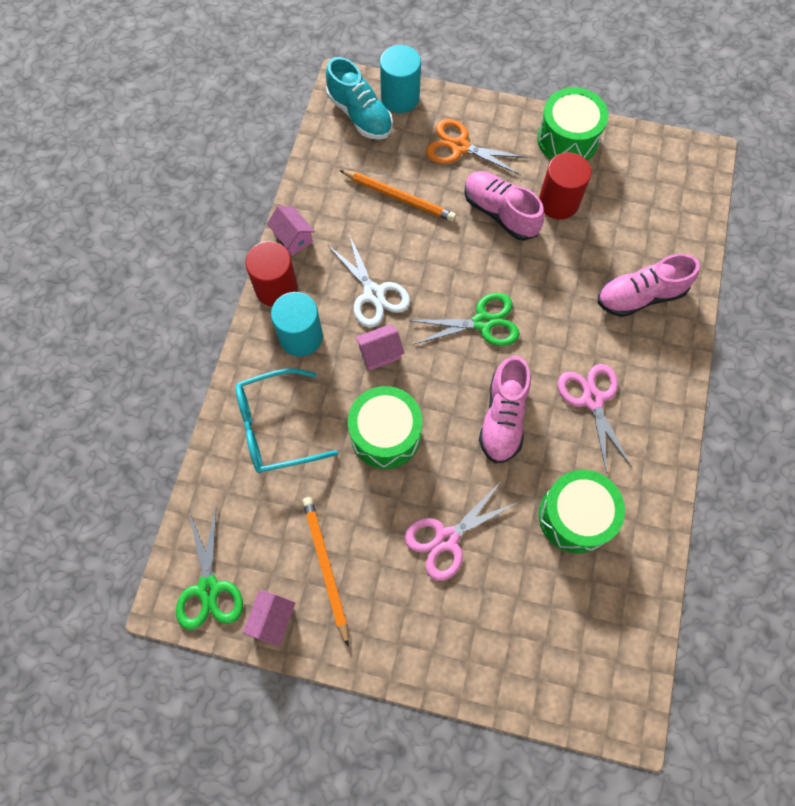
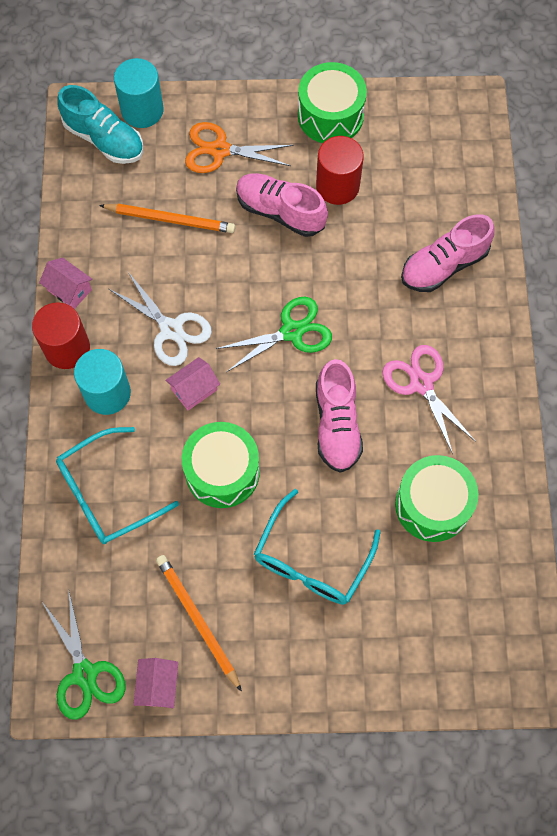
camera: 15 degrees left, 0 degrees up
(446, 539) = (311, 560): pink scissors -> turquoise glasses

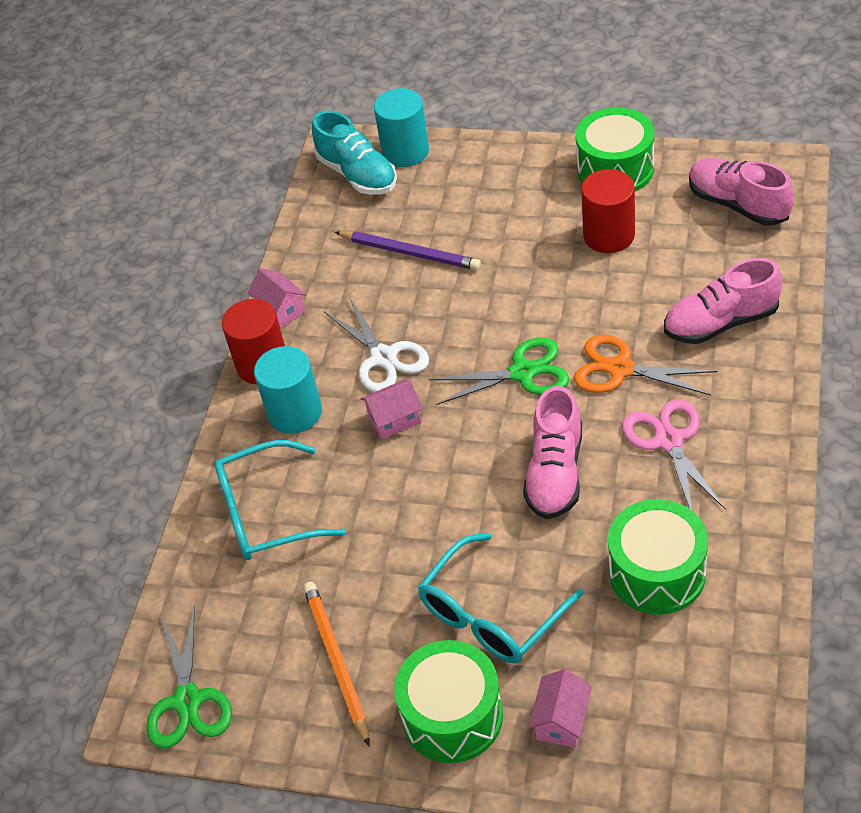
camera: 20 degrees right, 20 degrees down
(158, 685) = (270, 727): pink house -> pink house (561, 720)
(170, 219) = (410, 253): orange pencil -> purple pencil
(220, 150) = (481, 193): orange scissors -> orange scissors (620, 369)
(222, 472) = (406, 506): green drum -> green drum (452, 716)
(280, 212) = (536, 255): pink shoe -> pink shoe (737, 205)

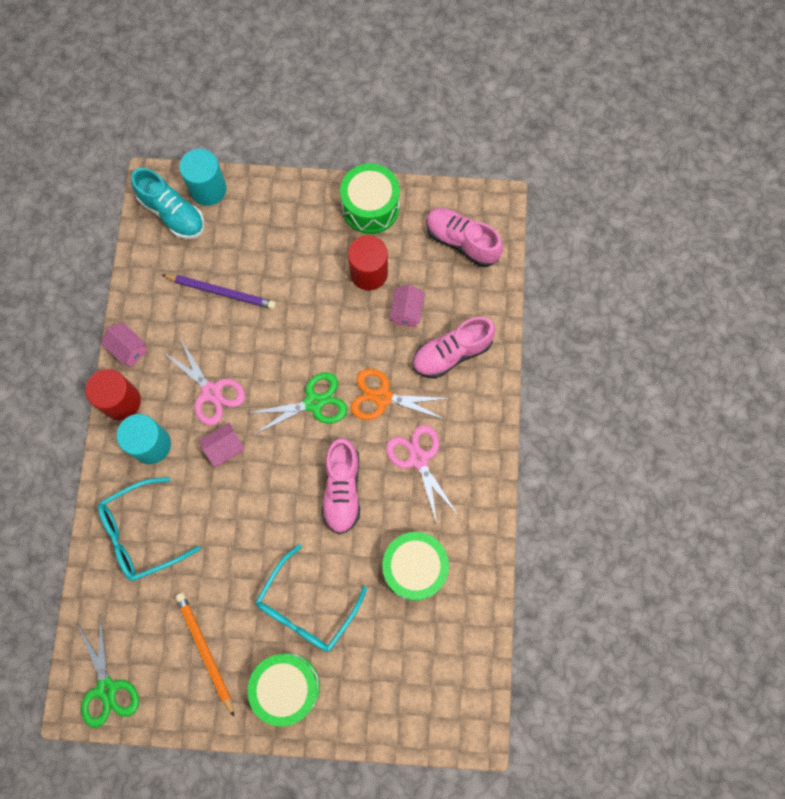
camera: 15 degrees left, 25 degrees up
(383, 357) = (211, 392): white scissors -> pink scissors
(561, 720) = (358, 685): pink house -> pink house (406, 311)

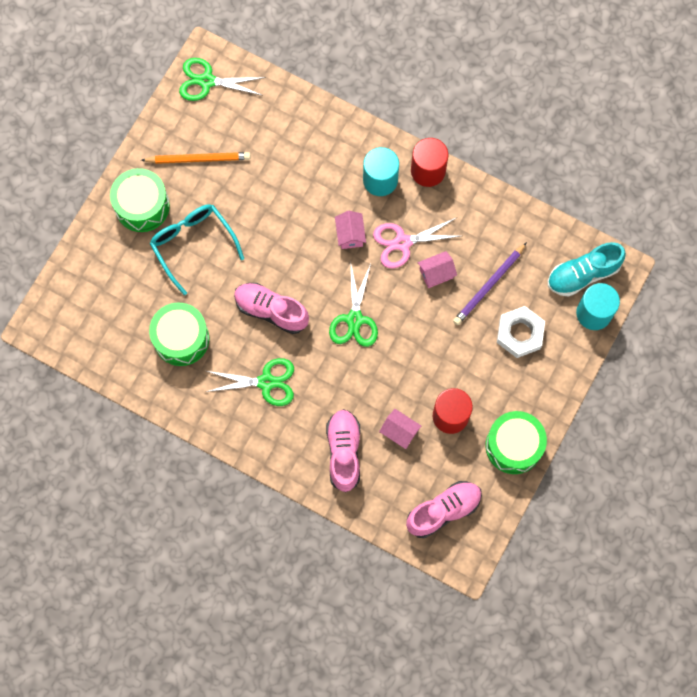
camera: 115 degrees right, 0 degrees up
(128, 349) = (471, 192): pink house -> pink house (436, 273)
(141, 534) = (311, 146): turquoise glasses -> none
(258, 245) = (520, 333): none -> white nut
(383, 397) = (332, 377): orange scissors -> none
(418, 459) = (266, 382): pink scissors -> green scissors

